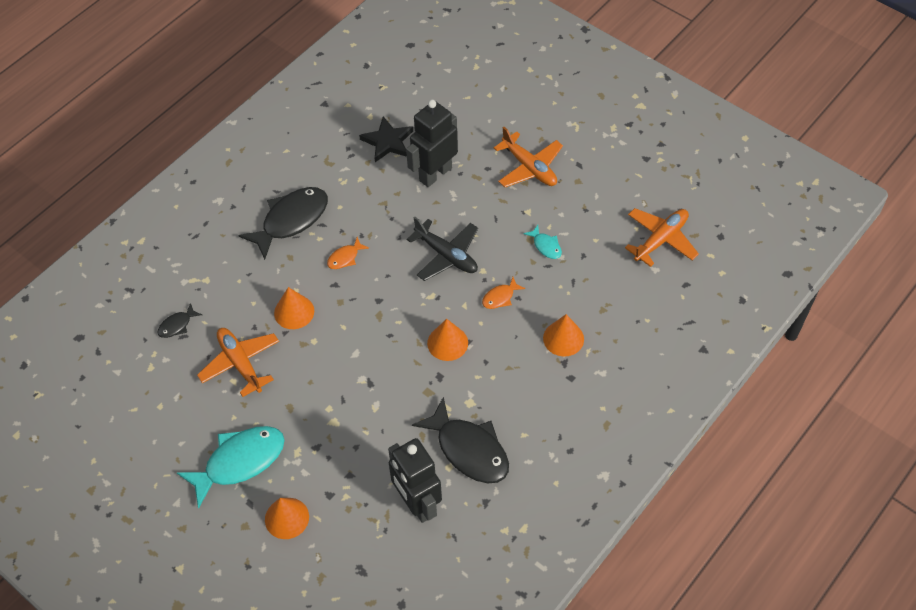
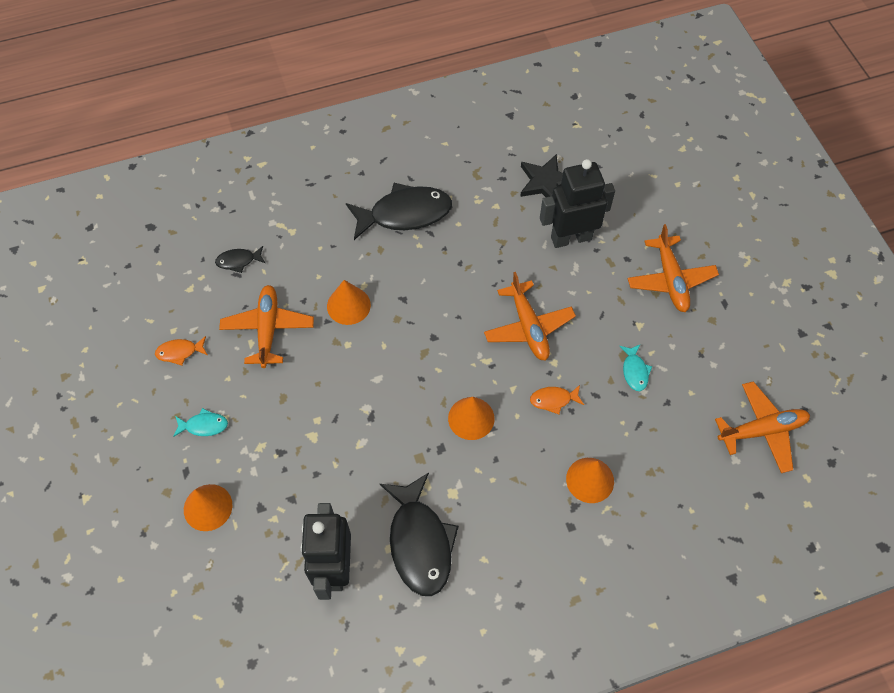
camera: 30 degrees right, 5 degrees up
(239, 462) = (204, 425): turquoise fish -> turquoise fish, size x0.46
(345, 258) = (430, 277): orange fish -> orange fish (179, 352)
(446, 255) = (528, 327): black plane -> orange plane

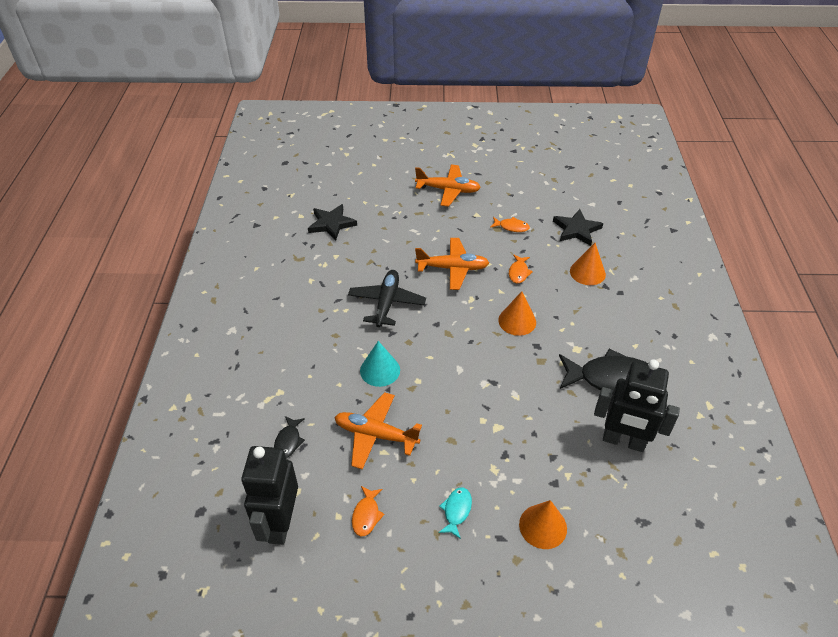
camera: 70 degrees left, 15 degrees down
(348, 305) = (380, 370): orange cone -> turquoise cone
(405, 214) = (309, 310): black fish -> none
(444, 279) = (386, 303): none -> black plane
(571, 238) = (388, 225): black robot -> black robot (280, 523)
(634, 371) = (511, 227): turquoise fish -> orange fish
(668, 450) = (576, 229): none -> black star
(762, 430) = (575, 187): orange plane -> none

